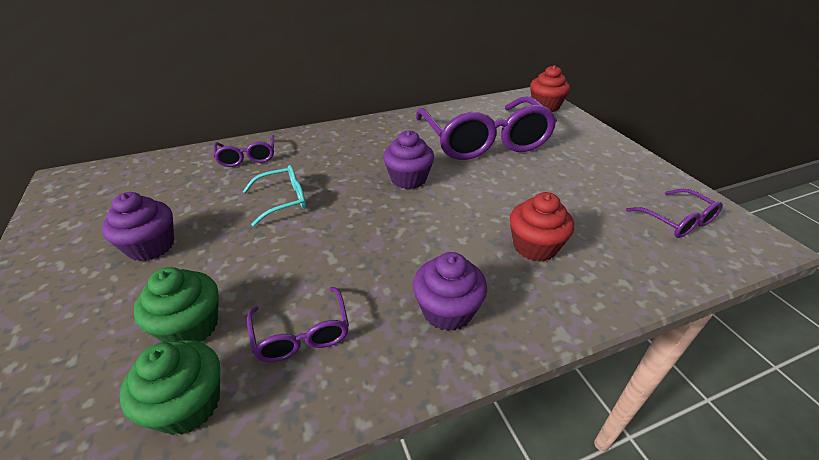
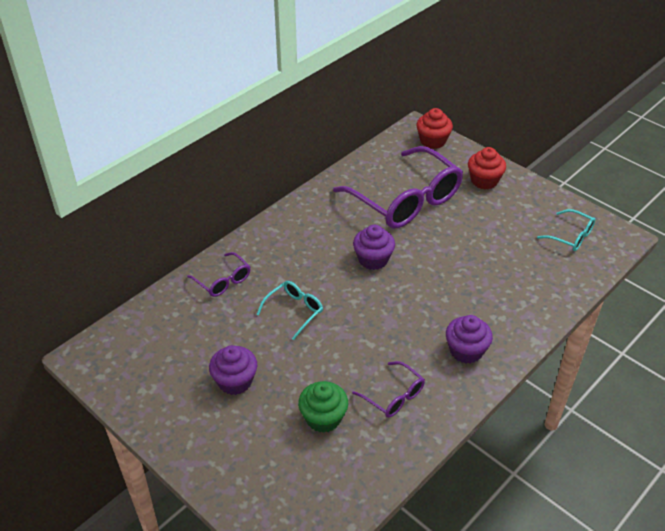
camera: 25 degrees left, 5 degrees up
(188, 404) = (366, 454): green cupcake -> none
(535, 246) = (493, 288): red cupcake -> red cupcake (484, 181)
(677, 221) = (571, 236): purple glasses -> turquoise glasses

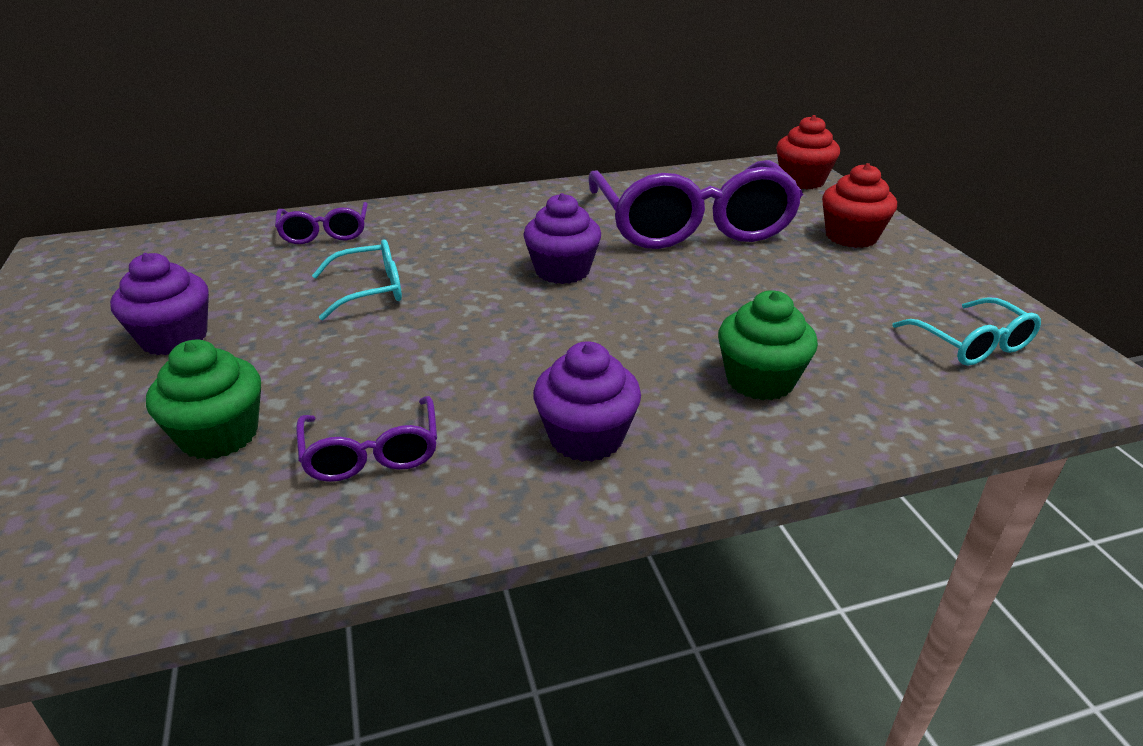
camera: 30 degrees right, 10 degrees down
(507, 292) = (760, 380): none -> green cupcake

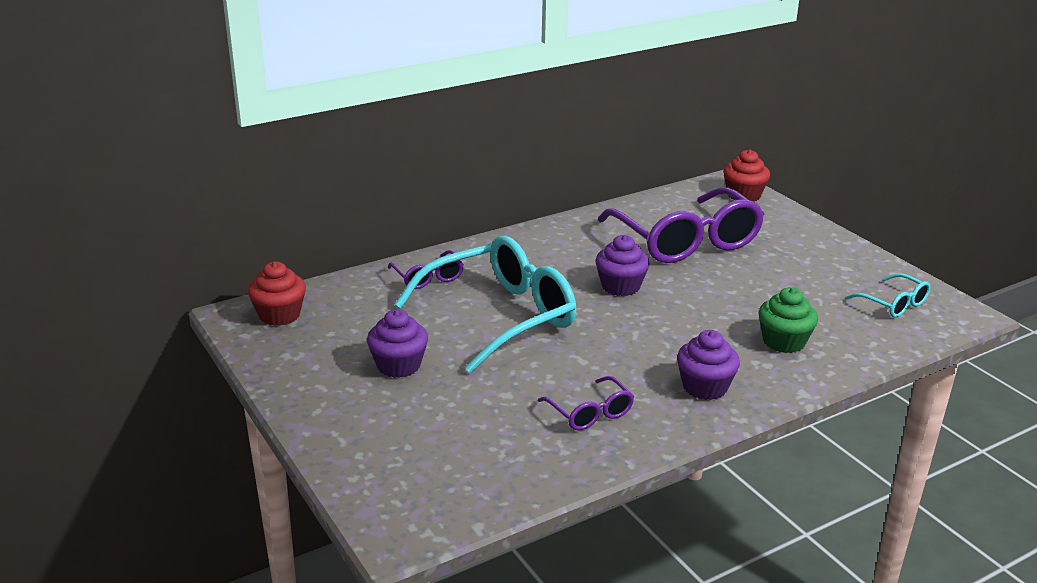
camera: 15 degrees left, 5 degrees down
(219, 435) = (491, 417): green cupcake -> none
(370, 290) = (501, 316): turquoise glasses -> turquoise glasses, size x2.21
(851, 236) = (796, 238): red cupcake -> red cupcake (279, 315)

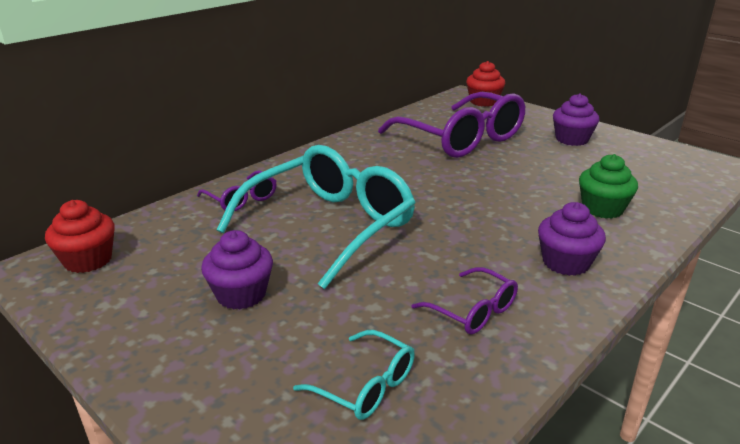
camera: 15 degrees left, 0 degrees up
(620, 286) = (428, 182): purple cupcake -> purple cupcake (571, 139)
(894, 304) = (662, 165): turquoise glasses -> turquoise glasses (366, 386)

